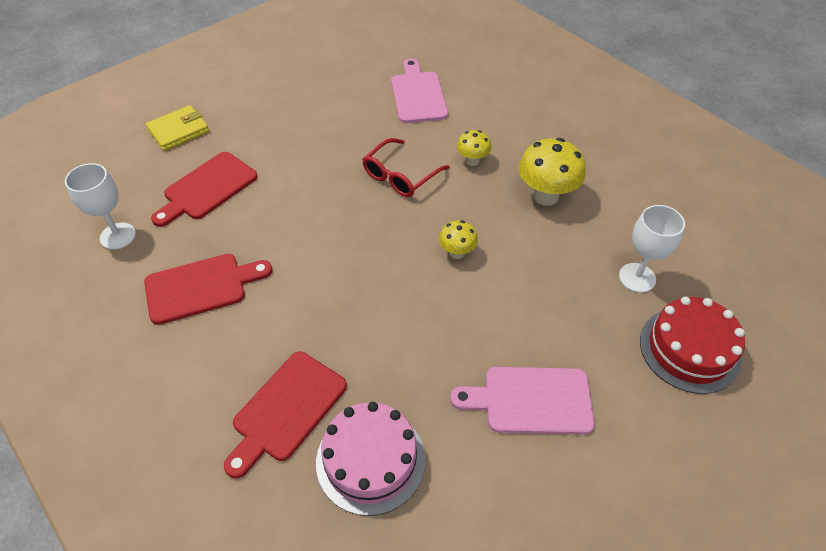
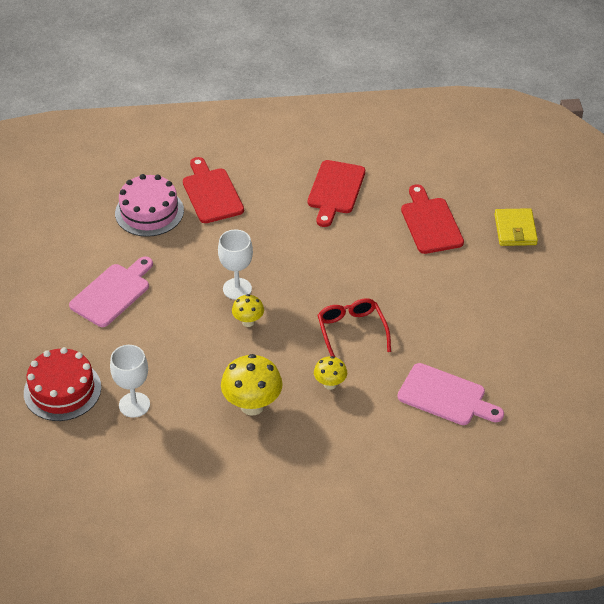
camera: 125 degrees right, 5 degrees down
(118, 236) = (417, 168): white goblet -> white goblet (237, 289)

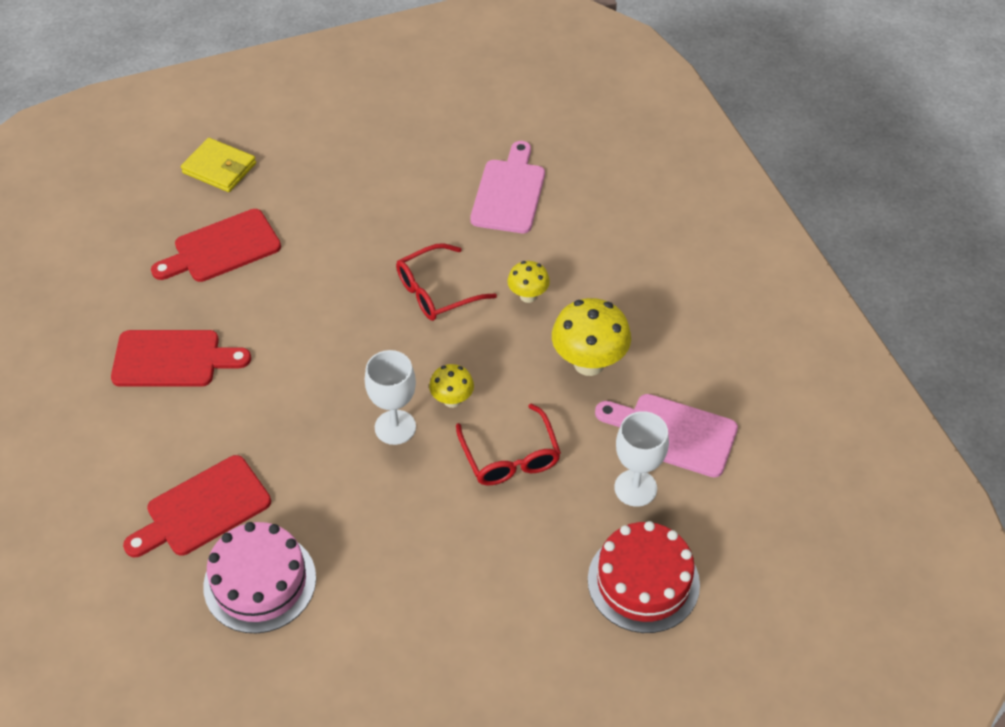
camera: 105 degrees left, 5 degrees up
(113, 293) = (444, 578): pink cutting board -> pink cutting board (672, 433)
(188, 343) = (510, 457): none -> red glasses
(515, 230) = (219, 168): yellow wallet -> yellow wallet turned 45 degrees clockwise

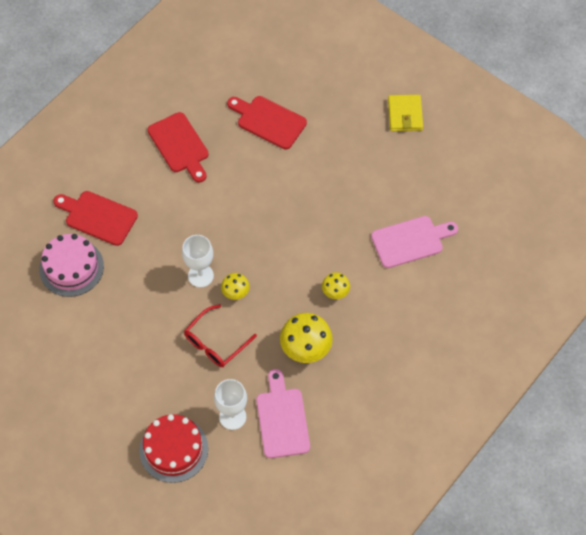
camera: 60 degrees right, 10 degrees up
(219, 168) = (326, 83): yellow wallet -> yellow wallet (405, 115)
(436, 292) = (307, 244): red glasses -> none

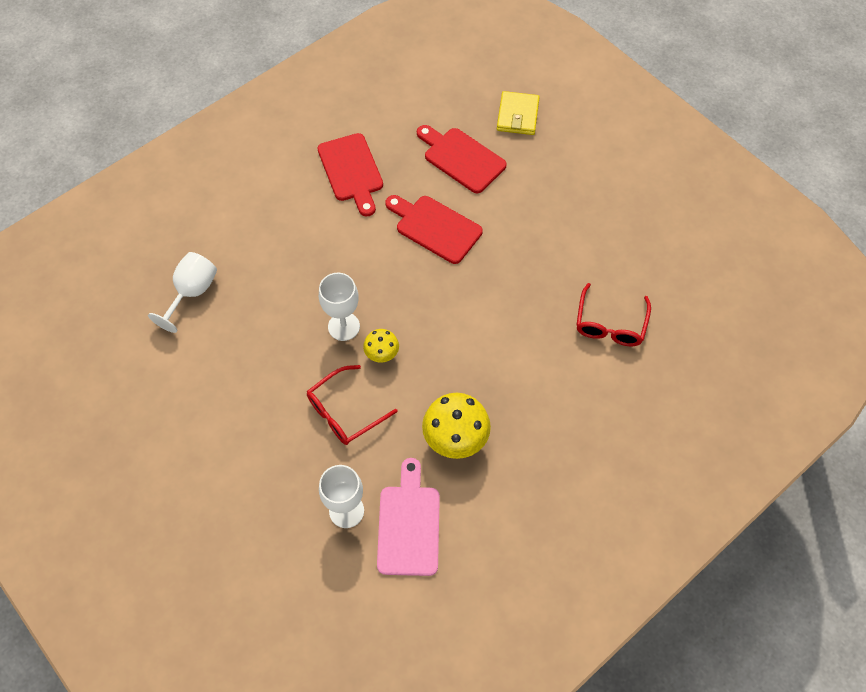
camera: 10 degrees right, 0 degrees up
(71, 267) = (192, 293): pink cake -> white goblet
(98, 217) = (237, 238): red cutting board -> red cutting board (435, 227)
(173, 449) = (263, 541): red cake -> none
(335, 293) = (505, 374): yellow mushroom -> none
(405, 115) = (626, 174): yellow wallet -> yellow wallet (517, 115)
(410, 241) = (610, 324): pink cutting board -> red glasses

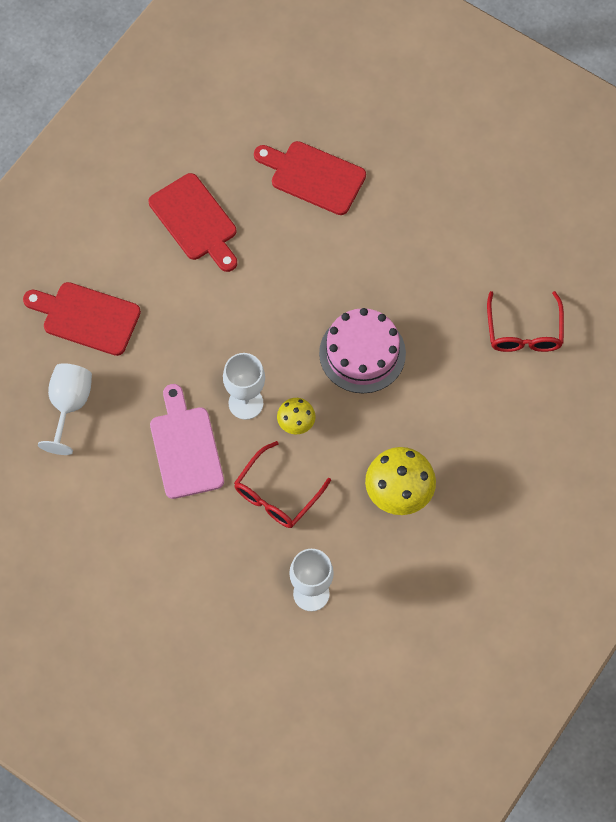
camera: 15 degrees left, 5 degrees up
(409, 524) = (377, 591): pink cutting board -> pink cutting board (185, 447)
(435, 227) = (309, 266): red cutting board -> red cutting board (86, 317)
(459, 309) = (362, 353): none -> pink cake
(517, 115) = (361, 108): yellow wallet -> none

